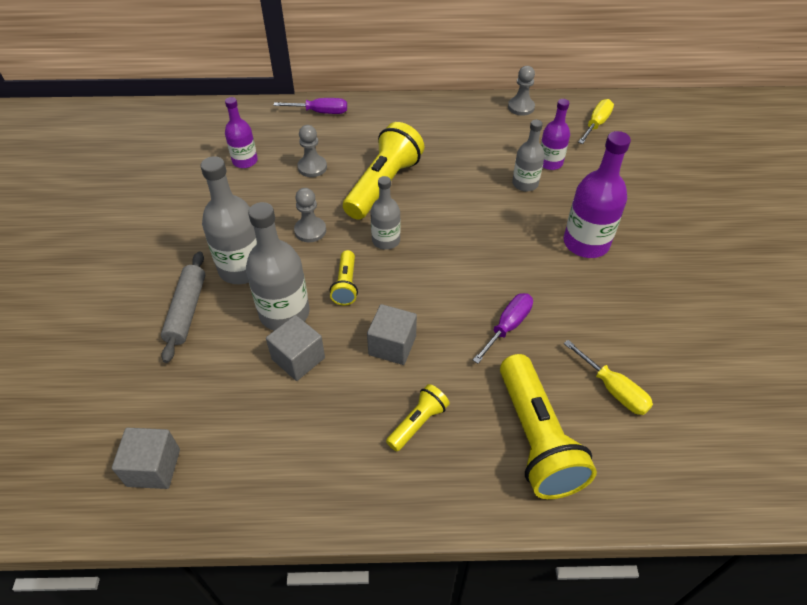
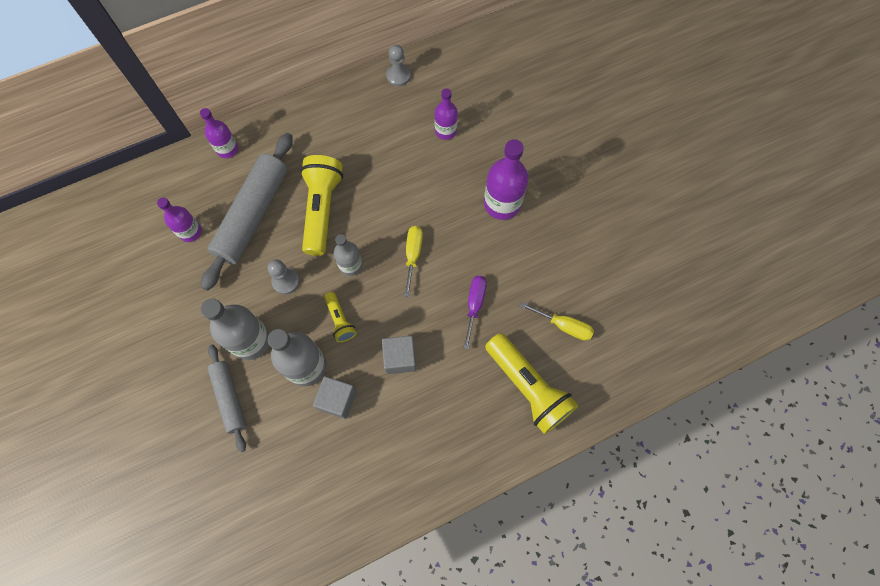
camera: 25 degrees left, 20 degrees up
(153, 467) = (282, 530): grey cube -> none
(312, 167) = (253, 215): grey pawn -> grey rolling pin
(320, 112) = (227, 149): purple screwdriver -> purple bottle
(418, 423) = (446, 411): yellow flashlight -> none
(525, 184) = (434, 162): grey bottle -> none
(596, 124) = (467, 72): yellow screwdriver -> yellow screwdriver (413, 255)

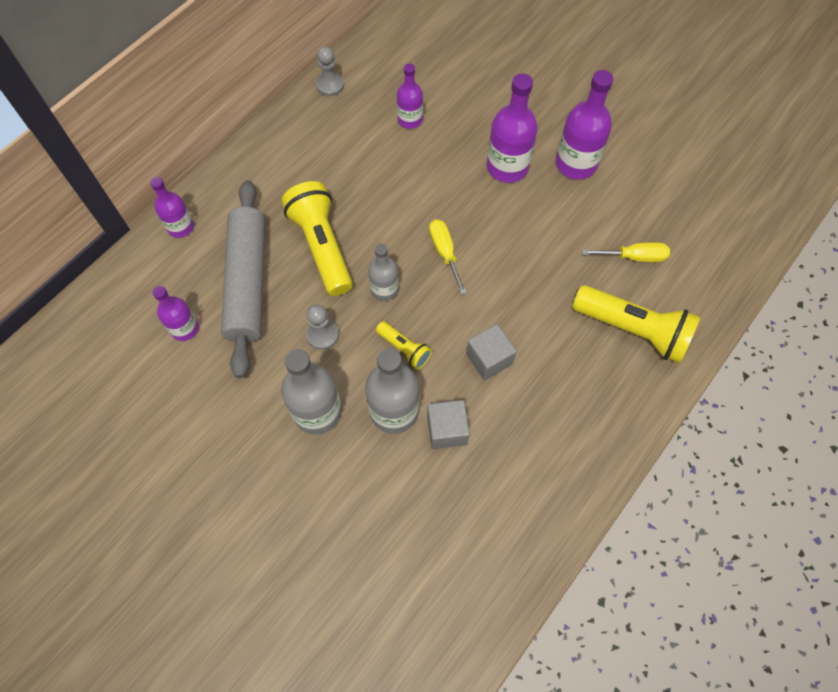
camera: 25 degrees left, 5 degrees down
(230, 398) = (327, 481): grey rolling pin -> none
(474, 305) = (535, 274): purple screwdriver -> none
(560, 224) = (576, 164): none -> purple bottle

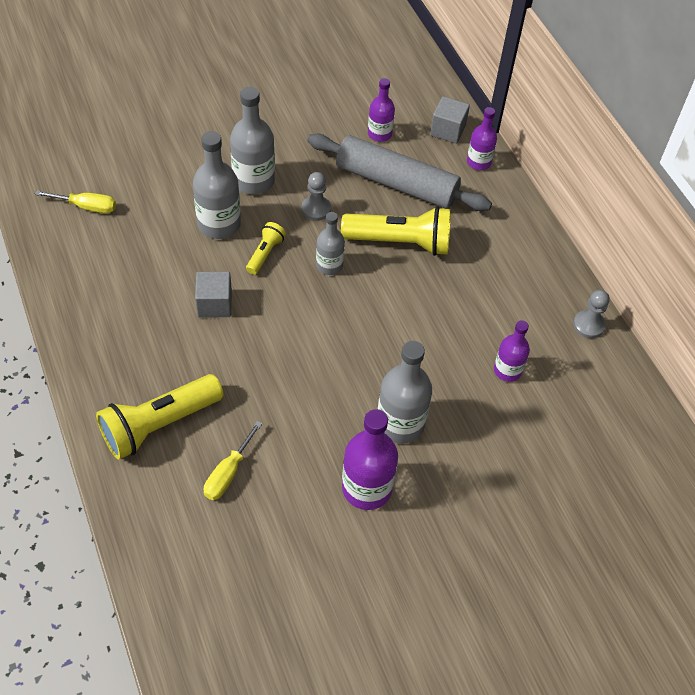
camera: 115 degrees right, 10 degrees down
(404, 349) = (265, 253): yellow flashlight -> yellow flashlight turned 135 degrees clockwise
(445, 252) = (336, 324): yellow screwdriver -> yellow screwdriver (87, 207)
(447, 430) = (179, 248): grey cube -> grey cube (448, 130)
(507, 167) = (400, 423): purple bottle -> grey bottle

